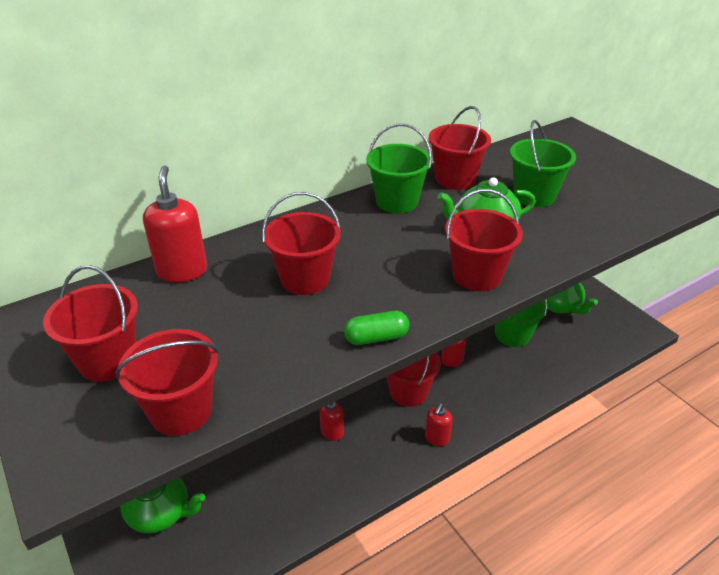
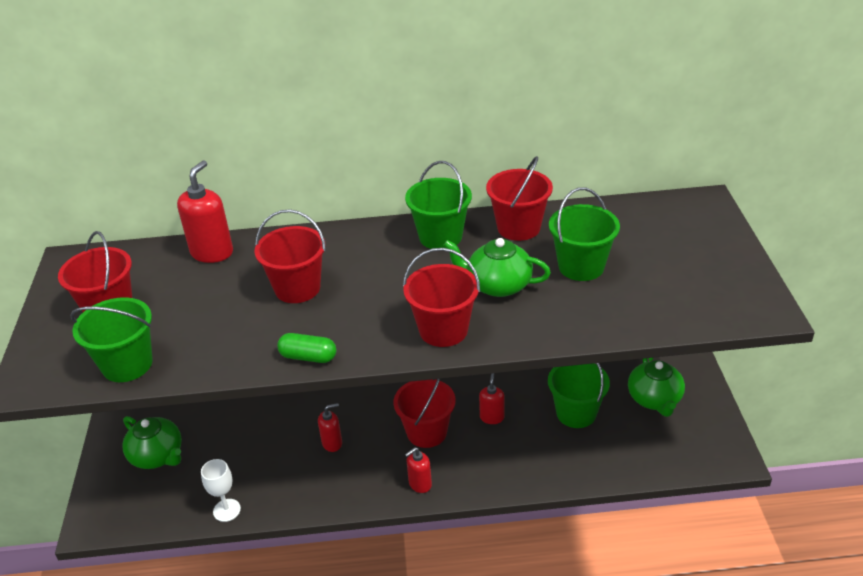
camera: 30 degrees right, 0 degrees up
(181, 411) = (127, 364): red bucket -> green bucket
(274, 537) = (227, 510): none -> white goblet

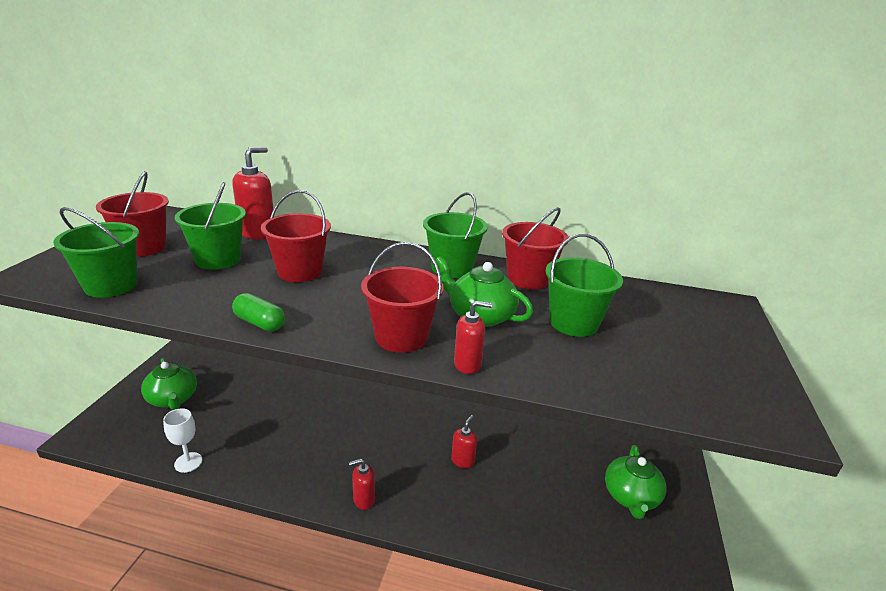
camera: 15 degrees right, 10 degrees down
(332, 443) = (312, 436): red soap dispenser -> red soap dispenser (467, 364)
(427, 432) = (397, 454): red bucket -> none
(576, 413) = (545, 484): green bucket -> green bucket (218, 260)

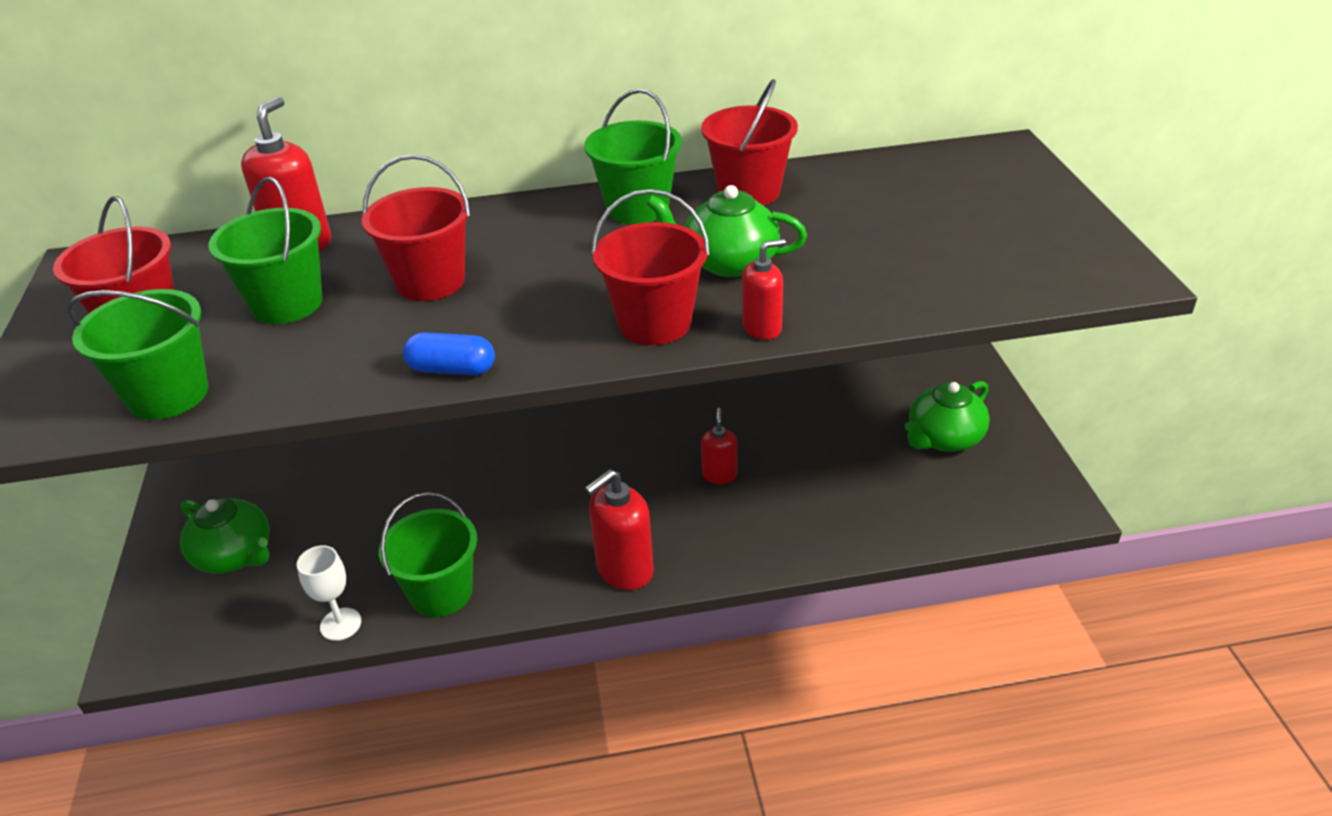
camera: 20 degrees left, 10 degrees up
(260, 323) = (452, 369): green capsule -> blue capsule
(363, 500) = (624, 570): red soap dispenser -> red soap dispenser, size x1.69
(573, 323) = (846, 234): green bucket -> green bucket (441, 592)
(631, 497) = (944, 438): green teapot -> green teapot turned 60 degrees clockwise

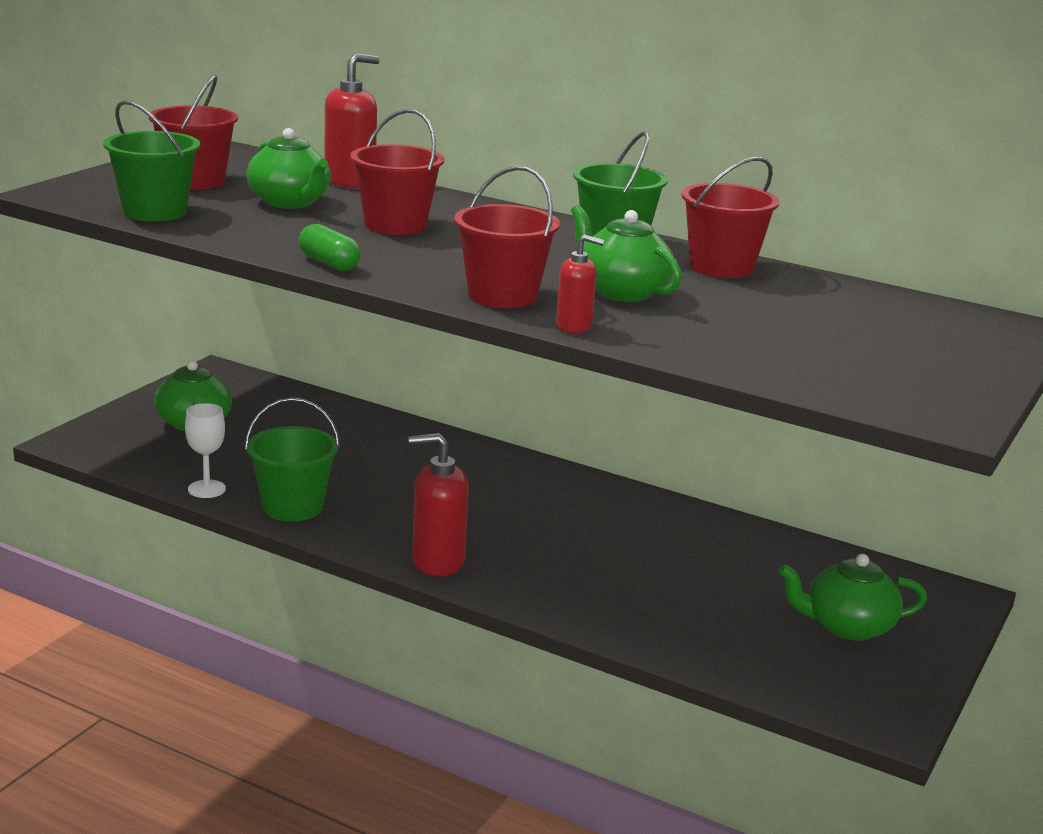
camera: 35 degrees right, 15 degrees down
(287, 304) = (290, 202): green bucket -> green teapot
(452, 369) = (329, 263): blue capsule -> green capsule
(719, 475) = (600, 549): red soap dispenser -> none

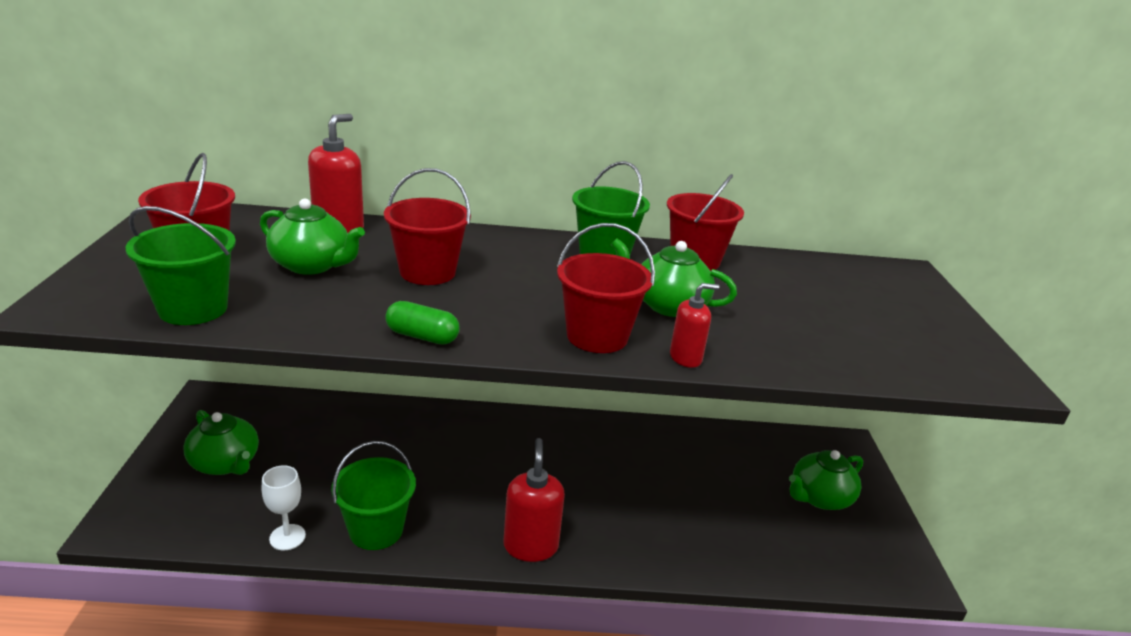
camera: 30 degrees left, 5 degrees up
(437, 561) = (530, 546): red soap dispenser -> red soap dispenser turned 120 degrees clockwise

